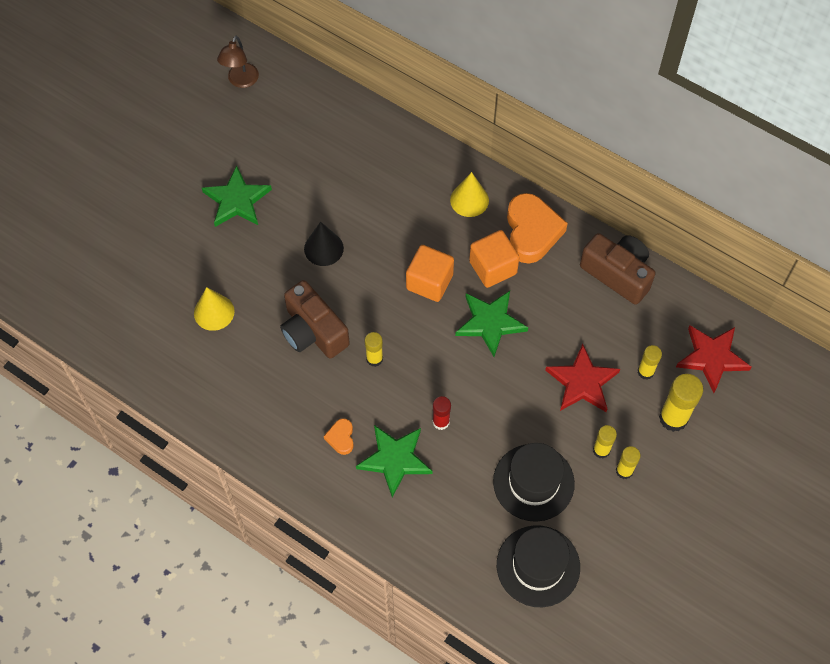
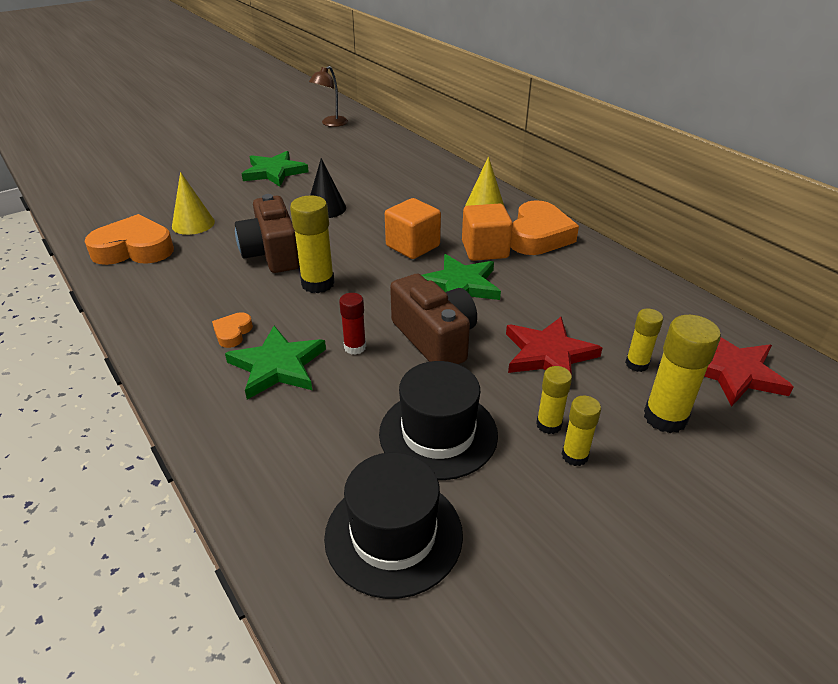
camera: 20 degrees right, 25 degrees down
(187, 365) = (134, 249): none -> orange heart
(374, 359) = (318, 284): yellow glue stick -> yellow glue stick, size x1.69
(618, 274) = (625, 280): brown camera -> brown camera (435, 338)

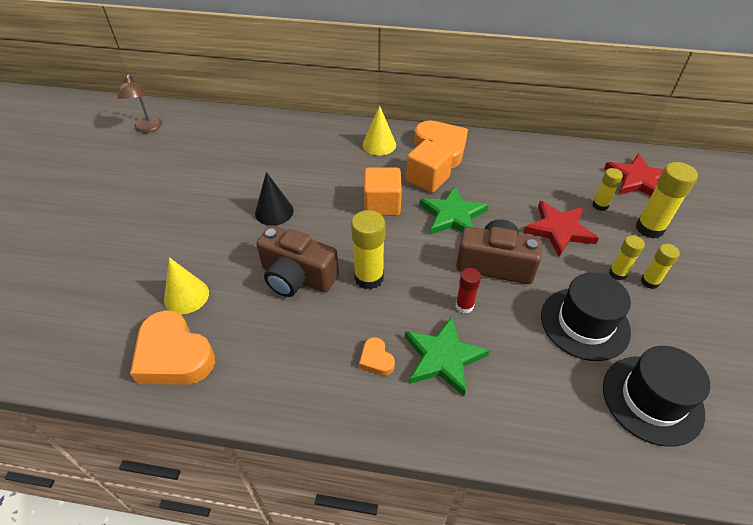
camera: 45 degrees left, 10 degrees up
(134, 249) = (174, 355): orange heart -> orange heart turned 90 degrees counterclockwise
(274, 172) = (175, 203): green star -> none

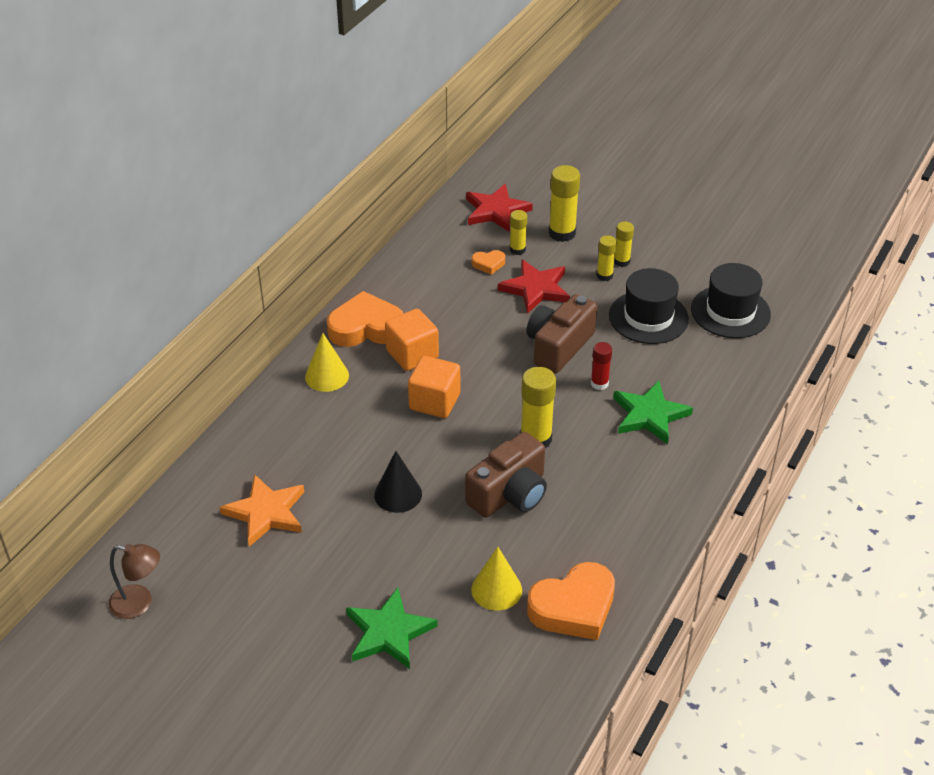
camera: 70 degrees left, 5 degrees down
(236, 155) = (266, 512): none -> orange star
(376, 359) = (635, 459): orange heart -> orange heart (488, 264)
(452, 215) = (479, 353): green star -> green star (389, 632)

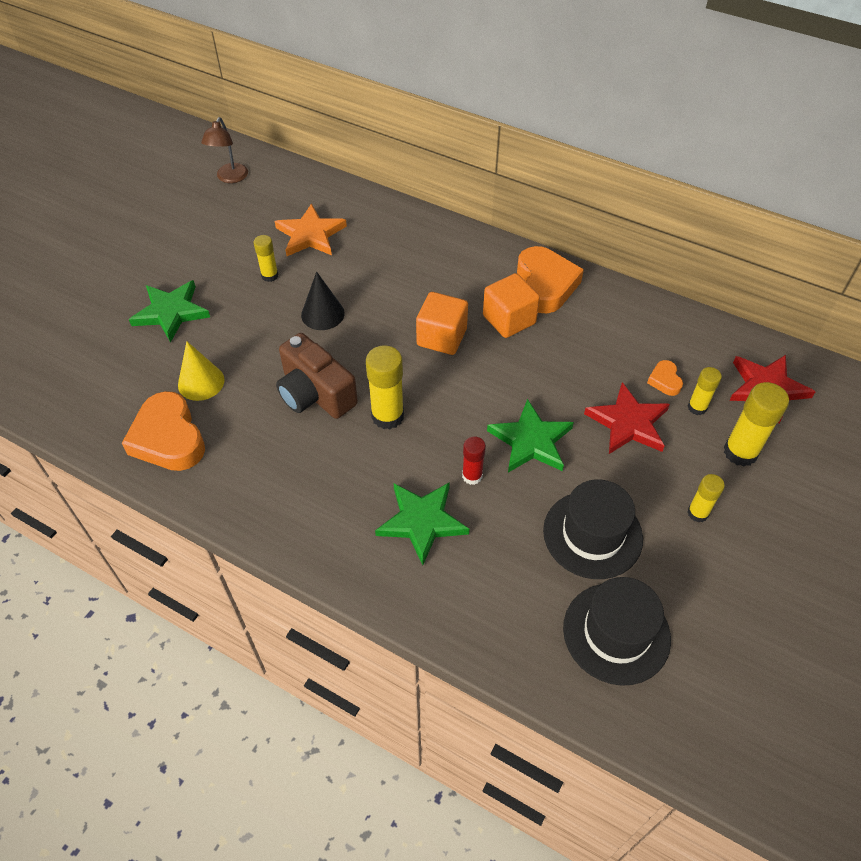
camera: 90 degrees right, 10 degrees up
(327, 376) = (475, 261): yellow cone -> none
(558, 346) = (531, 441): brown camera -> green star
(604, 275) = (665, 492): yellow glue stick -> yellow glue stick (270, 275)

